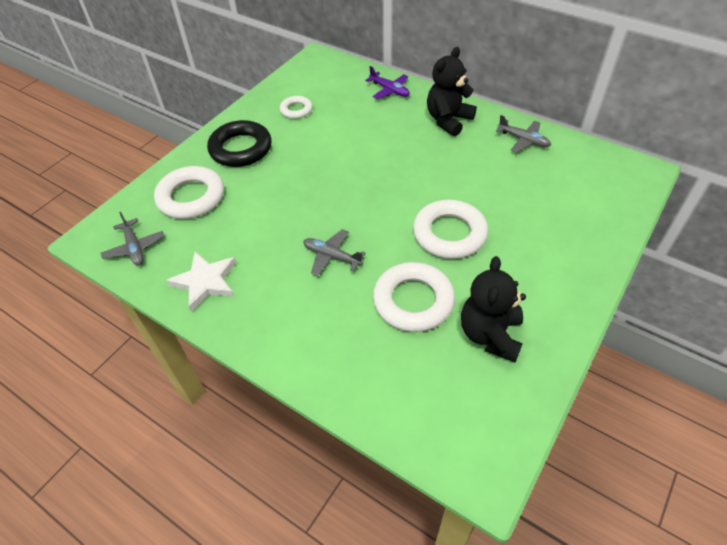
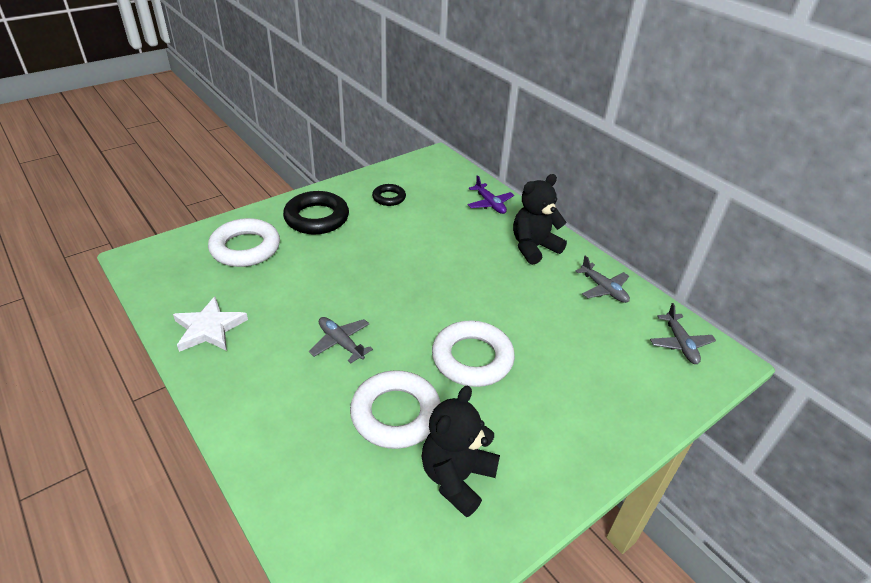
camera: 15 degrees right, 10 degrees down
(134, 248) = (168, 277): grey plane -> grey plane (680, 344)
(296, 110) = (389, 198): white ring -> black ring

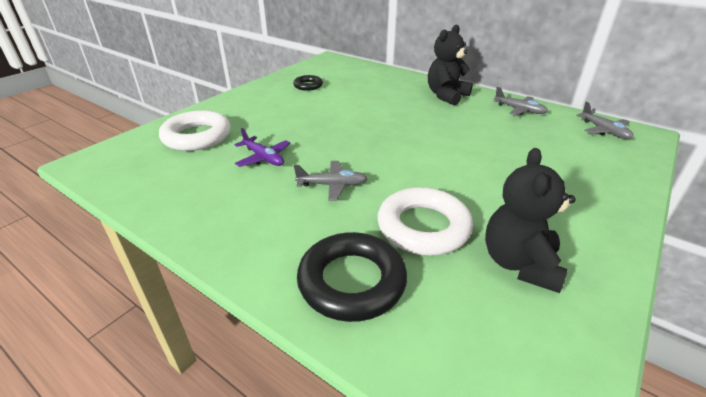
camera: 15 degrees left, 5 degrees down
(209, 328) = (191, 201): white star -> none
(316, 218) = (253, 107): black ring -> black ring (352, 281)
(341, 343) = (332, 185): grey plane -> grey plane turned 150 degrees clockwise
(472, 358) = (457, 172): white ring -> none
(490, 204) = (392, 77): purple plane -> purple plane (264, 158)

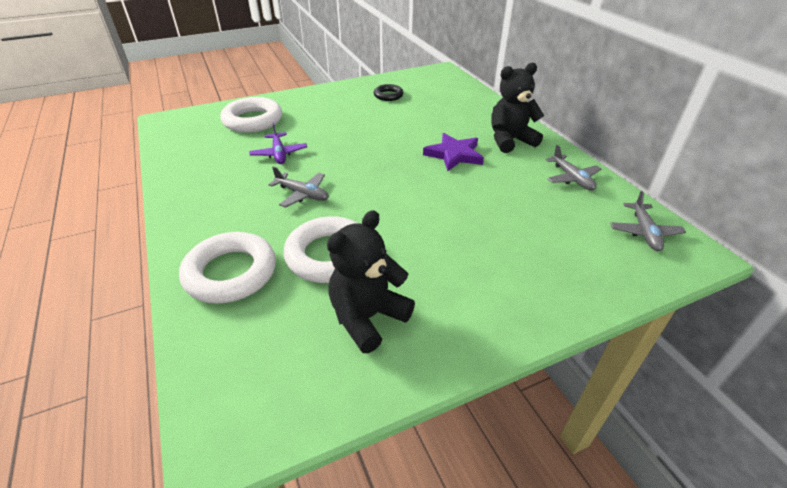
camera: 30 degrees right, 5 degrees up
(352, 281) = (231, 273): black ring -> white ring
(419, 116) = (454, 155): none -> purple star

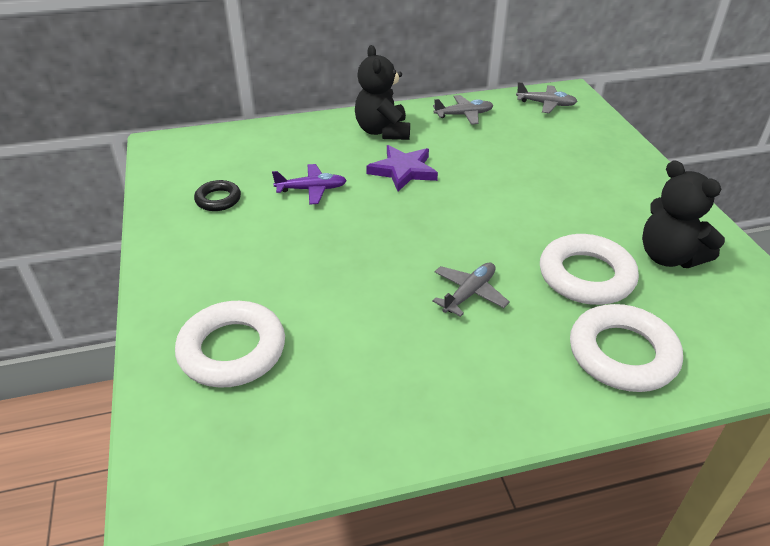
camera: 80 degrees left, 0 degrees up
(279, 154) = (359, 316): purple plane -> purple plane (312, 189)

